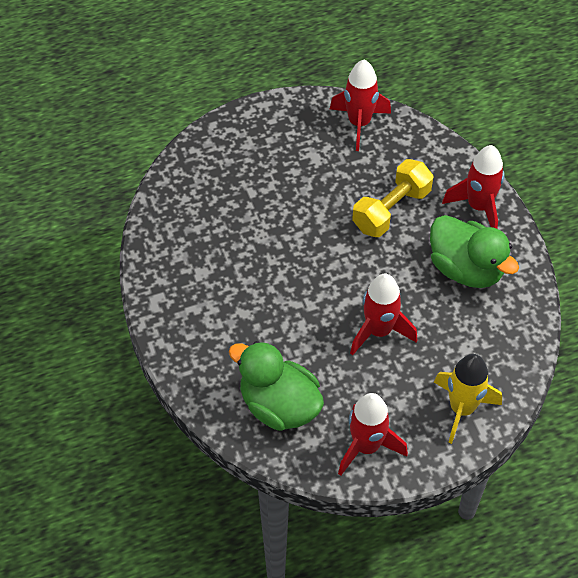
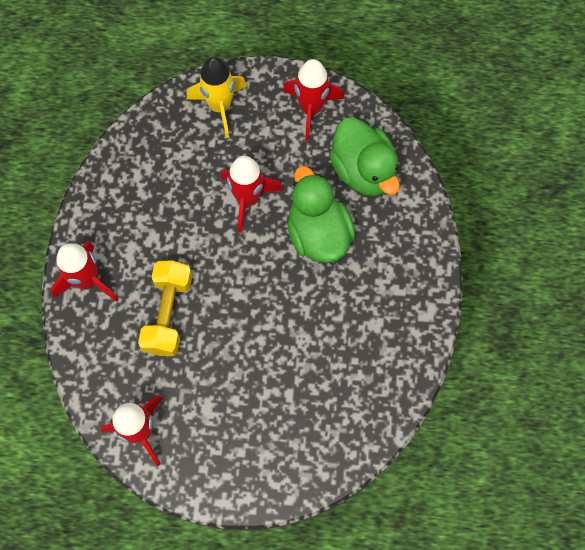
camera: 155 degrees left, 15 degrees up
(391, 210) = (168, 313): yellow dumbbell -> yellow dumbbell turned 60 degrees counterclockwise
(466, 269) = (139, 224): green duck -> green duck (318, 233)

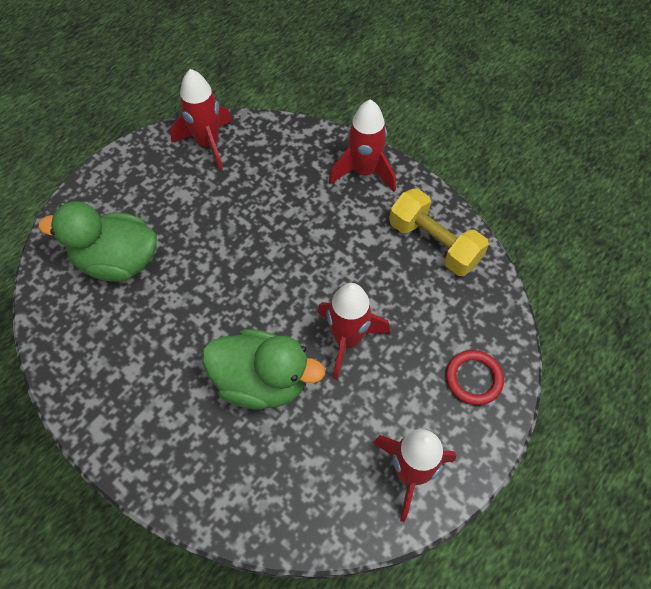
camera: 125 degrees right, 10 degrees down
(168, 313) = (287, 212): yellow dumbbell -> yellow dumbbell (434, 243)
(220, 107) = (473, 378): yellow rocket -> red ring
(363, 170) = (295, 477): green duck -> green duck (117, 261)

